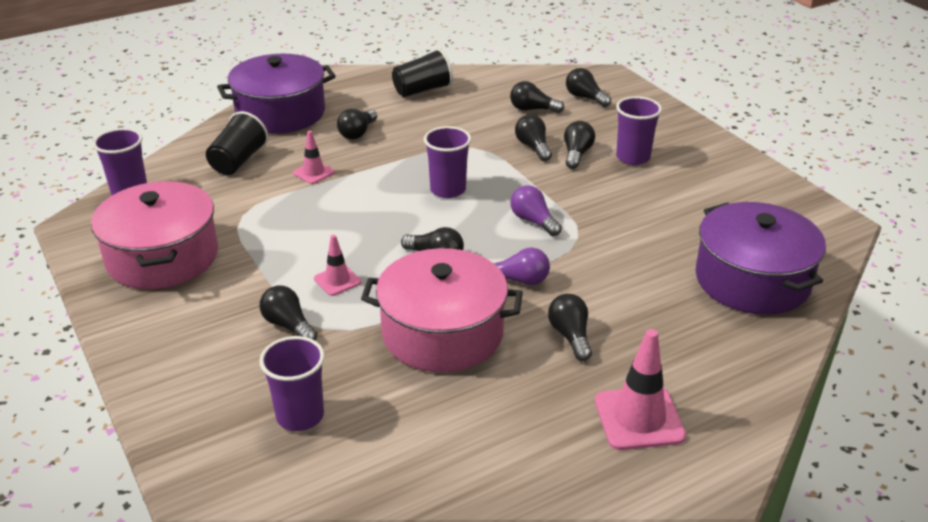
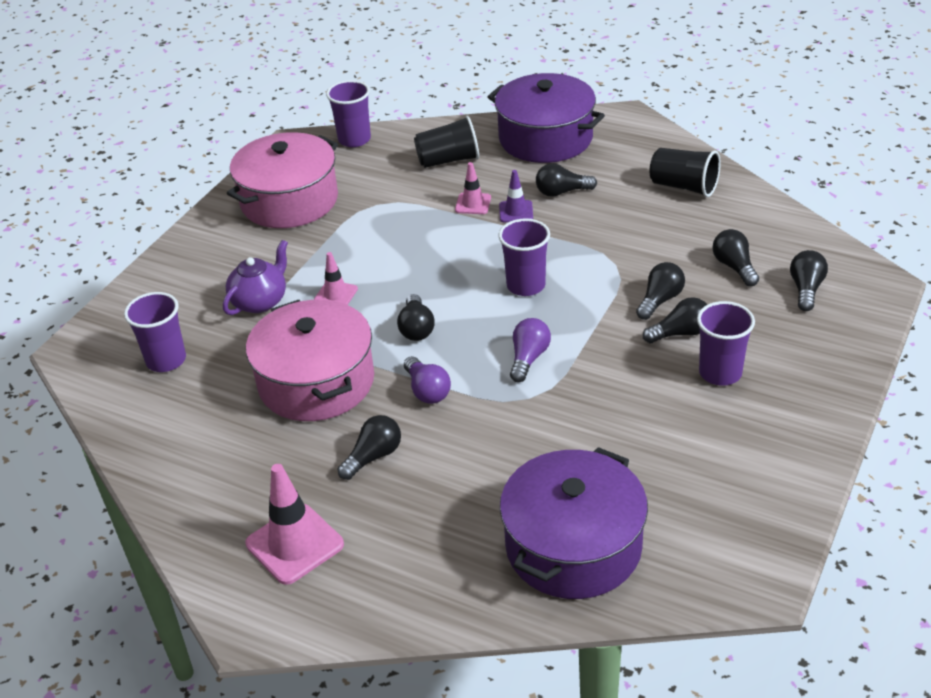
camera: 60 degrees right, 5 degrees up
(288, 325) = (260, 301): black light bulb -> purple teapot
(352, 159) = (516, 212): none -> purple traffic cone

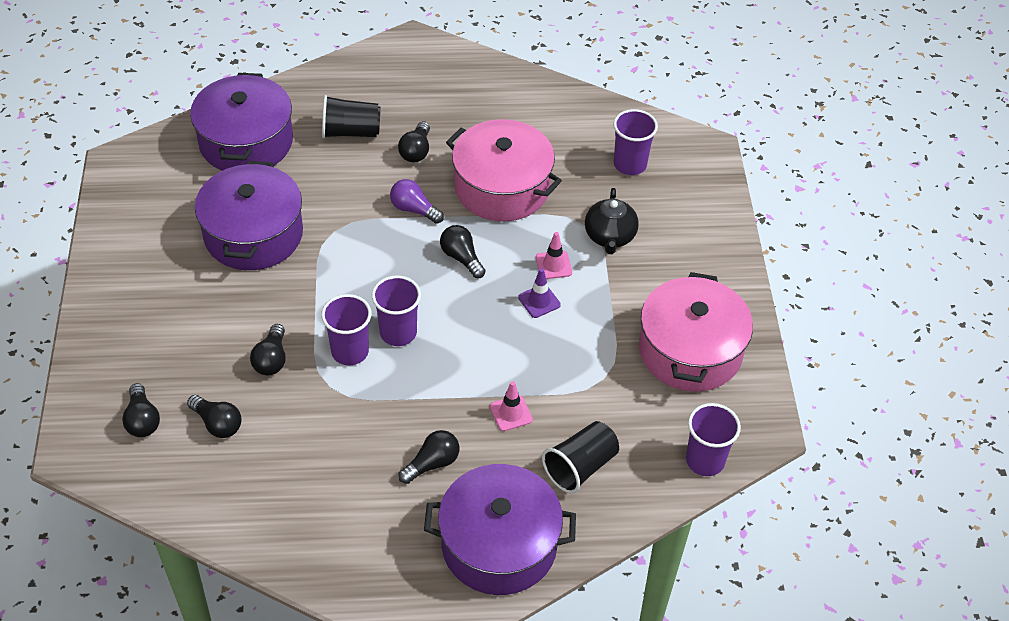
camera: 145 degrees right, 10 degrees up
(260, 301) = (610, 237): purple teapot -> black teapot
(294, 544) = (423, 85): pink traffic cone -> none
(516, 212) = (462, 418): purple traffic cone -> purple traffic cone (539, 301)
(528, 358) = (353, 263): purple light bulb -> none
(621, 423) = (253, 234): none -> purple pot
(680, 333) = (240, 331): black light bulb -> none
(684, 186) = (308, 520): black cup -> black cup (351, 132)
(720, 373) = (193, 304): purple cup -> purple cup (350, 351)

